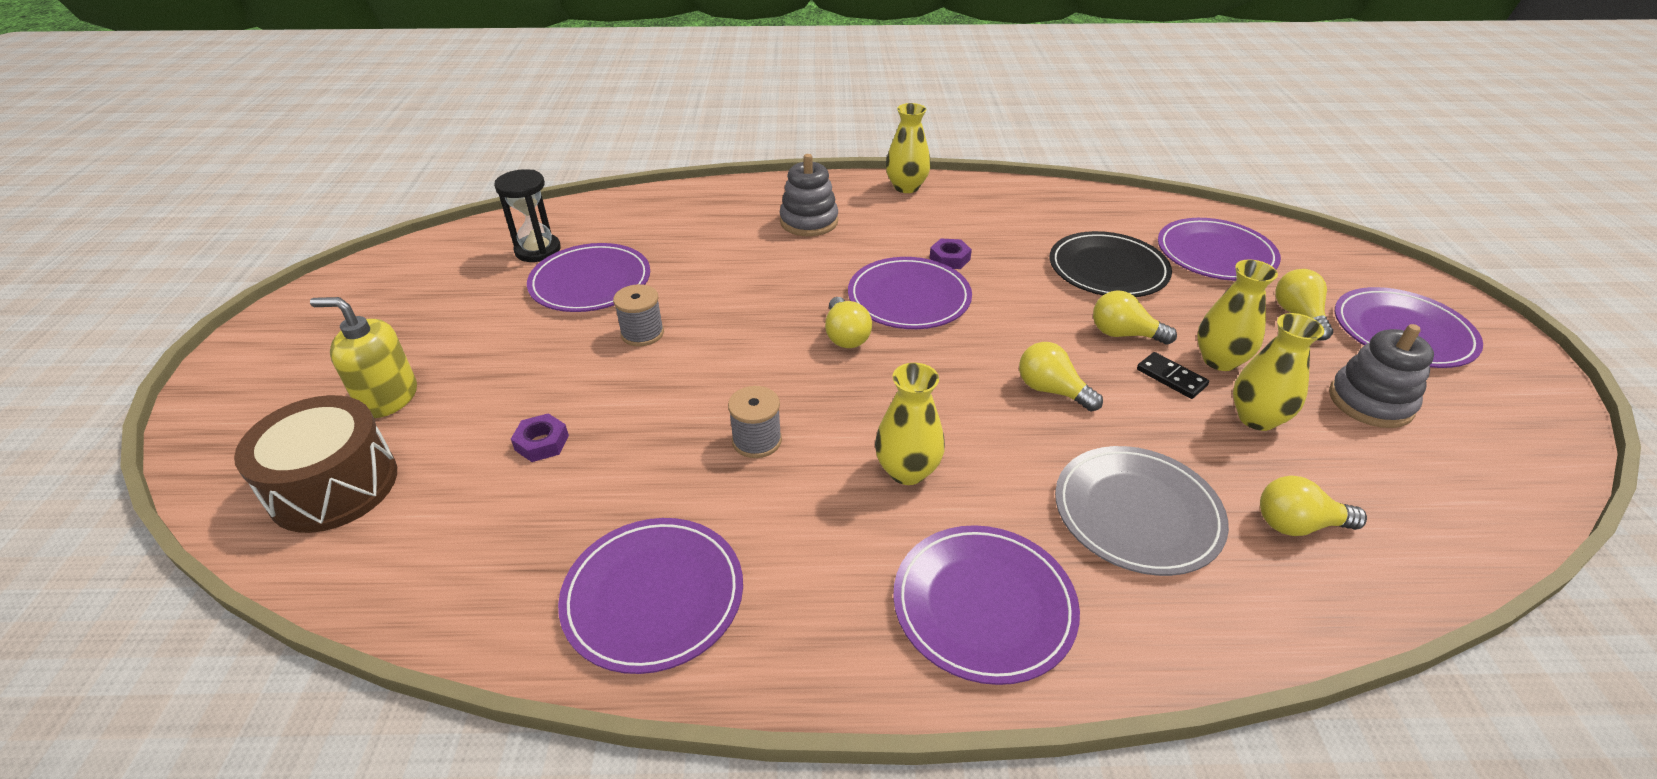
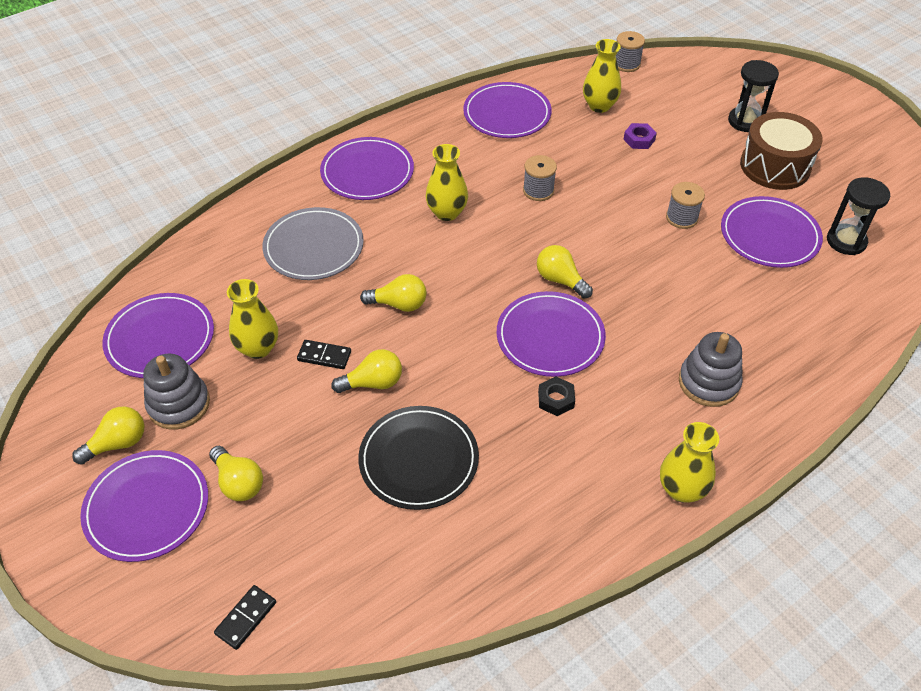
camera: 145 degrees right, 10 degrees up
(334, 486) = (695, 84): brown drum -> brown drum (775, 166)
(343, 588) = (626, 64): none -> grey spool
(388, 398) = (745, 121): yellow soap dispenser -> black hourglass
(949, 259) = (556, 399): purple nut -> black nut
(1215, 254) = (329, 543): purple plate -> purple plate (160, 338)
(1219, 360) = (294, 392): yellow vase -> yellow vase (599, 106)
(1297, 525) = (224, 281): yellow light bulb -> yellow light bulb (118, 443)
(1300, 243) = (246, 618): none -> black domino

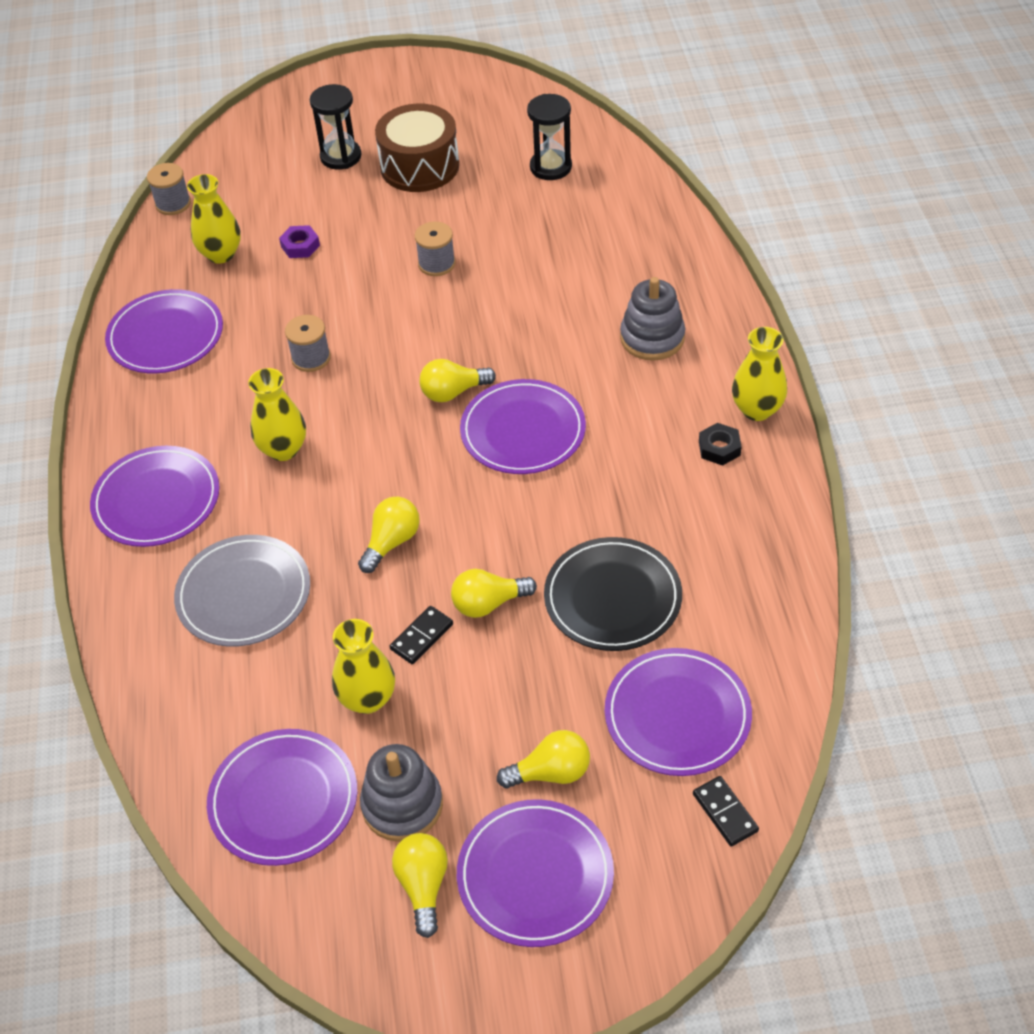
camera: 60 degrees left, 0 degrees up
(373, 383) = (488, 603): yellow light bulb -> yellow light bulb turned 120 degrees counterclockwise
(556, 399) = (603, 458): black nut -> black nut (719, 448)
(769, 235) = (506, 213): purple plate -> purple plate (677, 715)

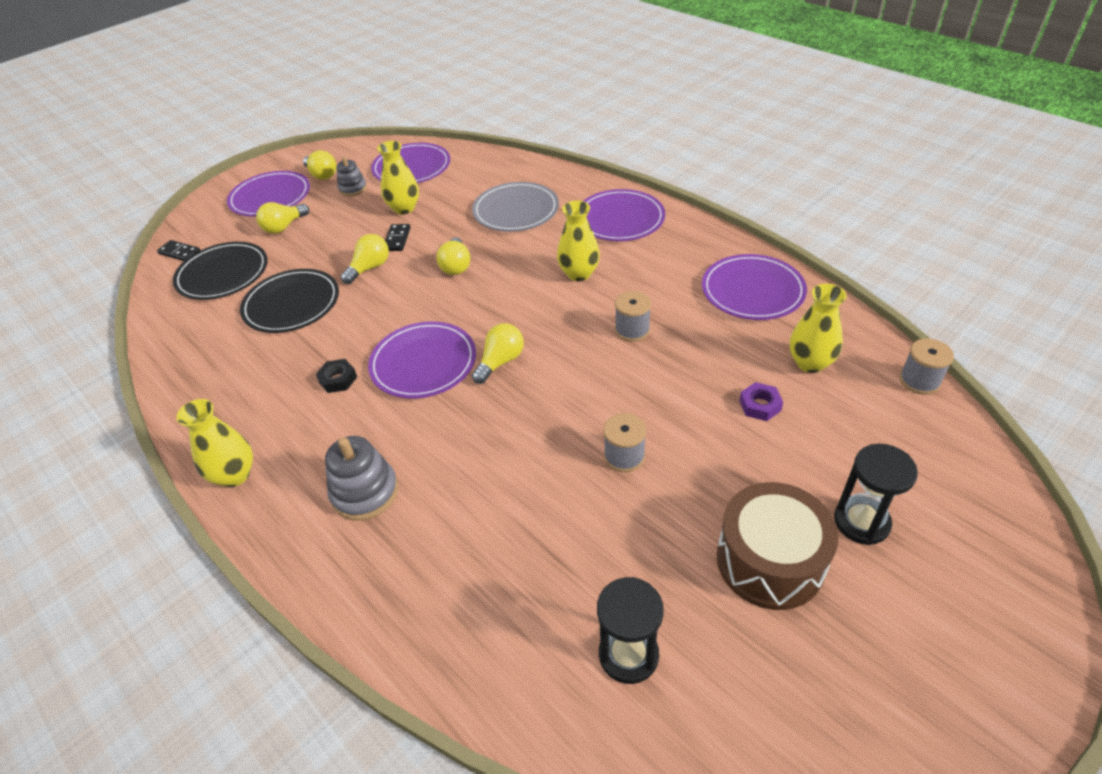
camera: 145 degrees right, 5 degrees down
(402, 805) = (353, 189): grey stacking toy -> grey stacking toy, size x0.65
(677, 715) = (223, 274): purple plate -> black plate
(719, 448) = (256, 427): black nut -> black nut (338, 379)

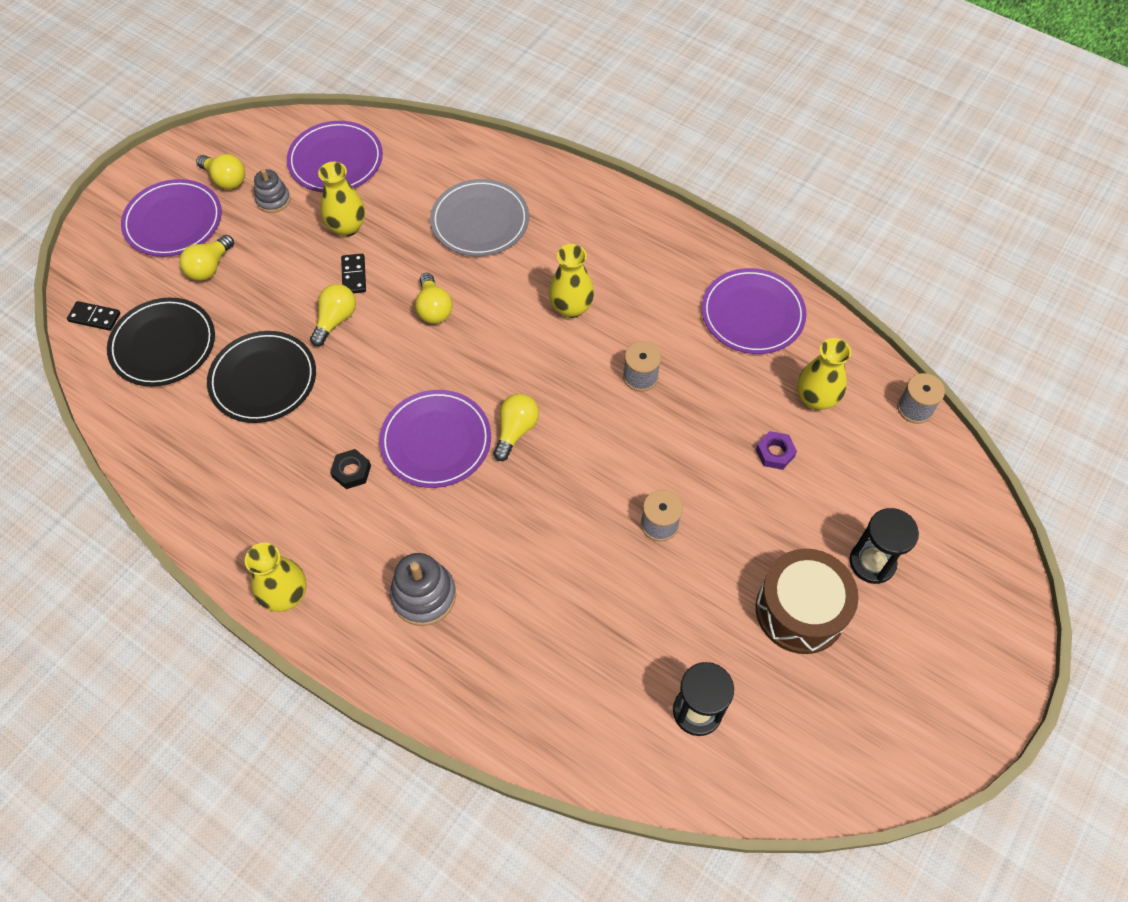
camera: 15 degrees left, 15 degrees up
(620, 219) = (599, 225): purple plate -> none

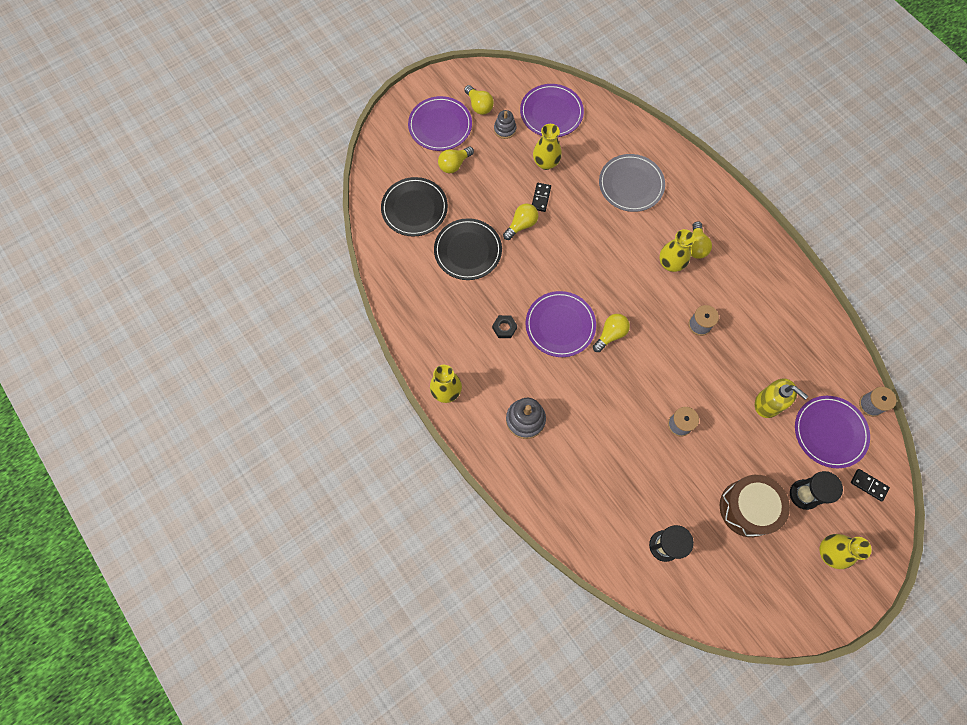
camera: 20 degrees right, 10 degrees up
(94, 317) = (378, 177): black domino -> black domino (869, 485)
(433, 308) = (584, 236): yellow light bulb -> yellow light bulb (696, 246)
(752, 314) = (787, 306): purple plate -> purple plate (830, 432)
(775, 453) = (768, 403): purple nut -> yellow soap dispenser
(816, 399) = (808, 377): yellow vase -> yellow vase (829, 552)

